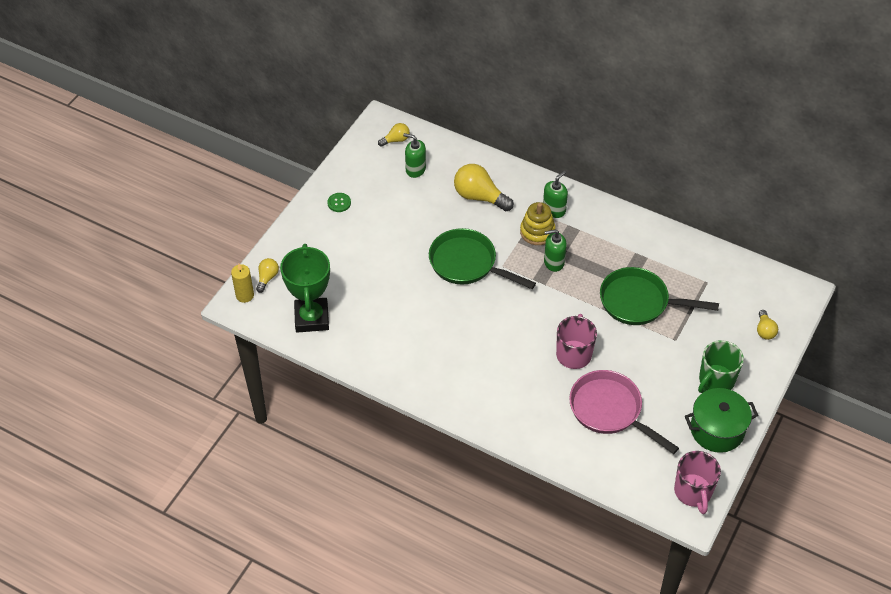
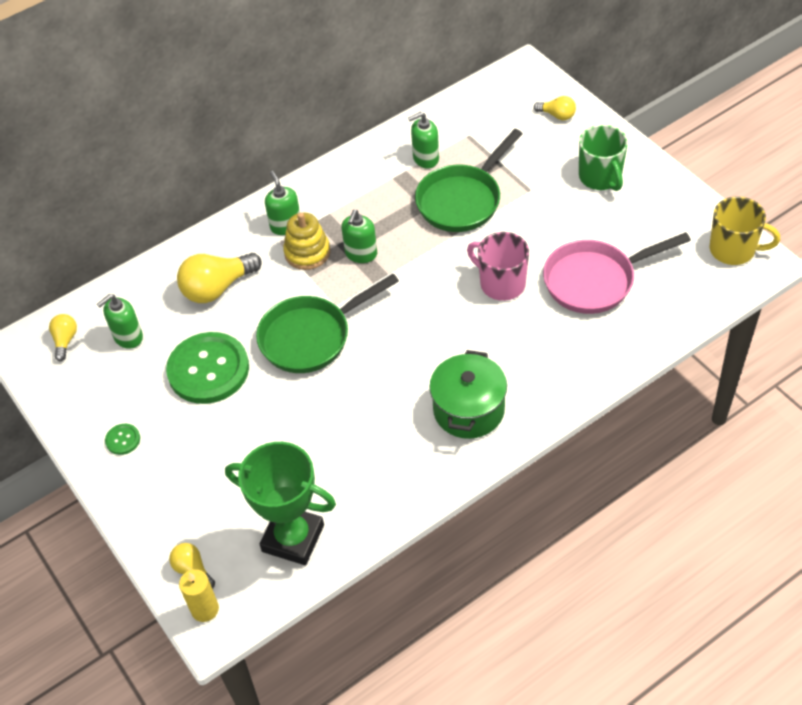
camera: 60 degrees left, 0 degrees up
(412, 221) = (208, 370): none -> green button
(666, 264) = (425, 158): none -> green soap dispenser
(693, 492) = (733, 250): pink mug -> yellow mug
(717, 430) = (663, 200): green pot -> green pot (469, 410)

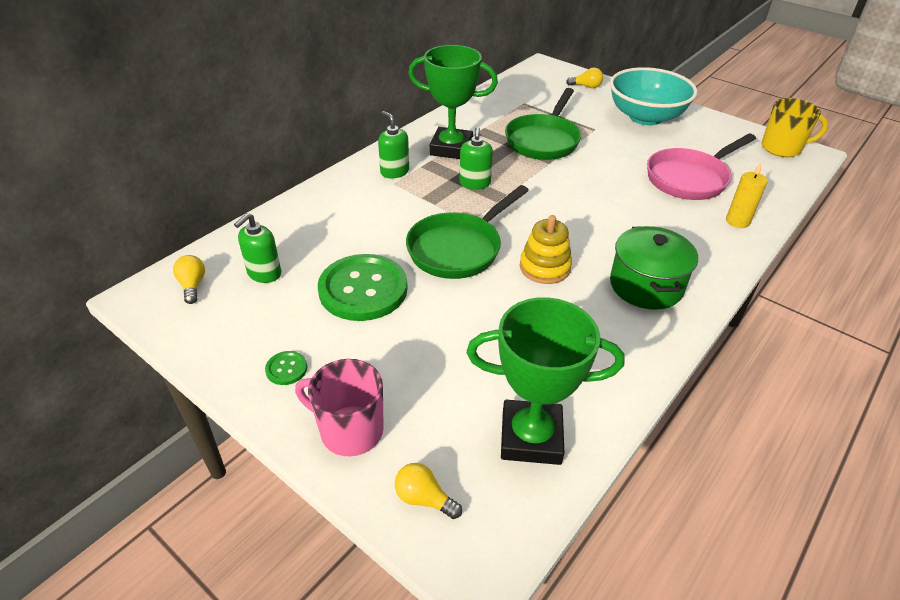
camera: 20 degrees left, 10 degrees down
(205, 609) = (459, 545): yellow candle -> yellow candle (737, 221)
(217, 288) = (346, 223): yellow light bulb -> none
(307, 252) = (424, 188): yellow stacking toy -> yellow stacking toy (544, 267)
(356, 199) = (451, 148): none -> green trophy
(425, 158) = (497, 119): green soap dispenser -> none
(501, 284) = (612, 189): pink mug -> pink mug (350, 430)
(600, 177) = (645, 117): green mug -> turquoise bowl

